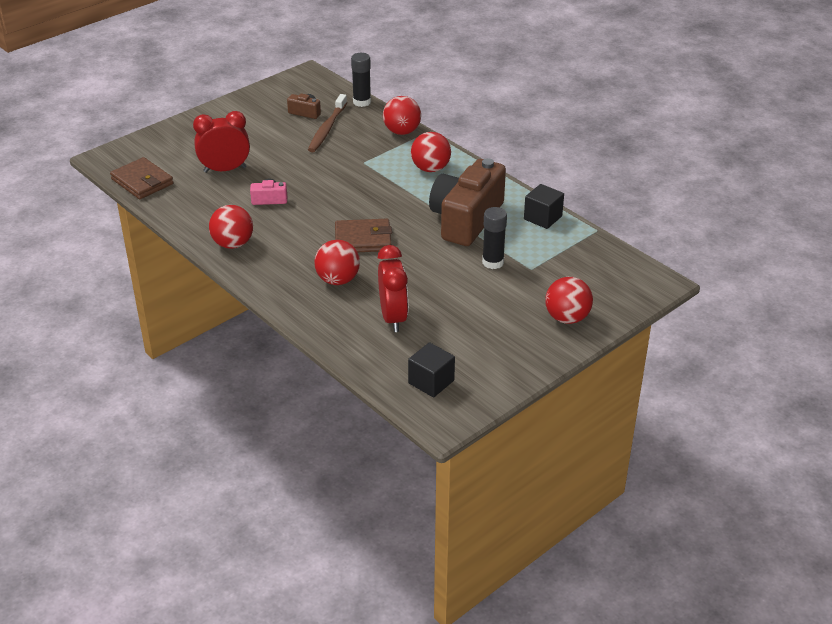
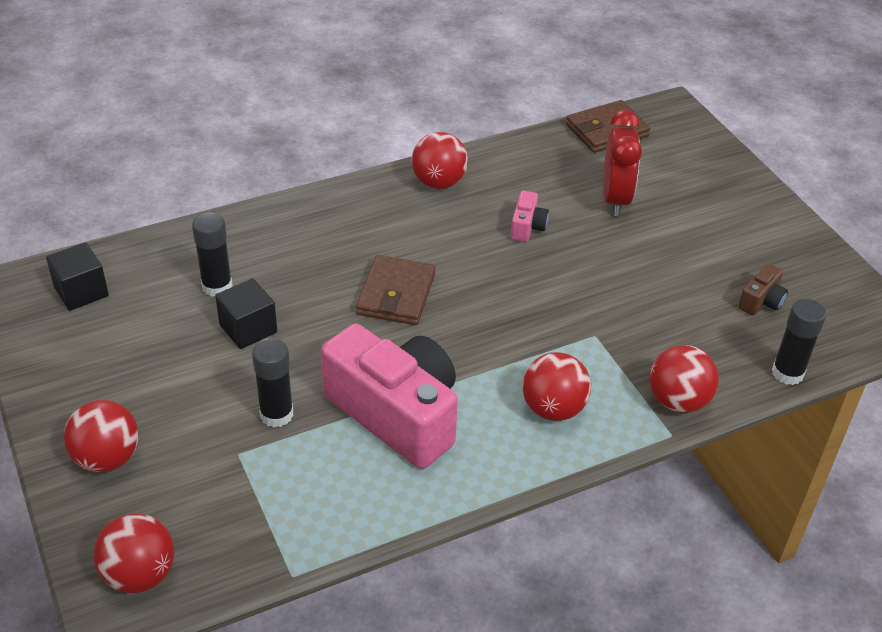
camera: 105 degrees right, 5 degrees up
(327, 128) = (706, 316): brown toothbrush -> none
(338, 280) = (319, 254): red ball -> red ball (140, 574)
(393, 318) = (217, 286): red clock -> black glue stick
(466, 219) = (396, 414): brown camera -> pink camera
(542, 218) = (360, 512): black cube -> black cube (248, 328)

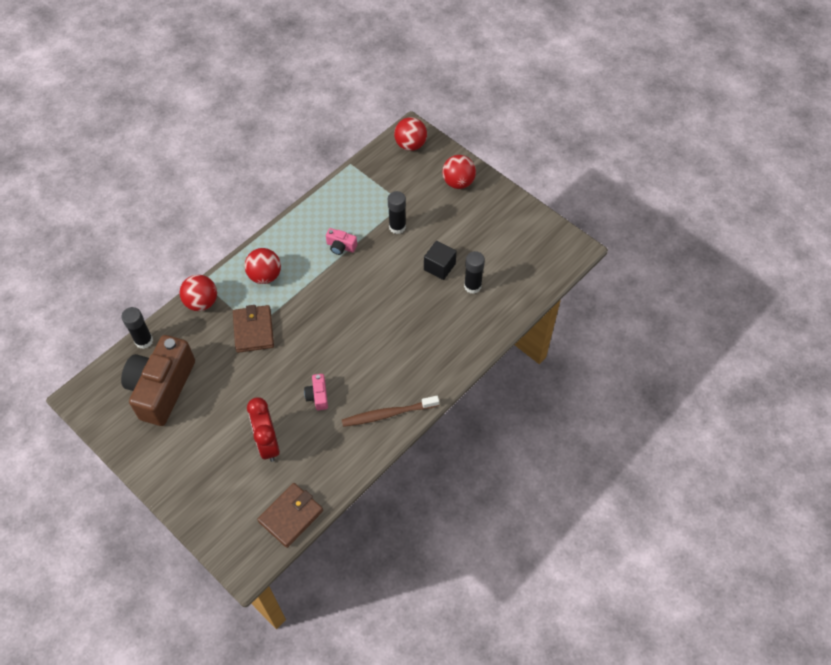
camera: 160 degrees right, 15 degrees up
(81, 291) = (539, 258): black cube -> none
(396, 294) = (374, 316): brown wallet -> brown wallet (253, 330)
(396, 414) = (341, 246): pink camera -> pink camera, size x0.41
(439, 182) = (388, 414): red ball -> brown toothbrush
(761, 301) = (162, 388): brown camera -> brown camera, size x2.44

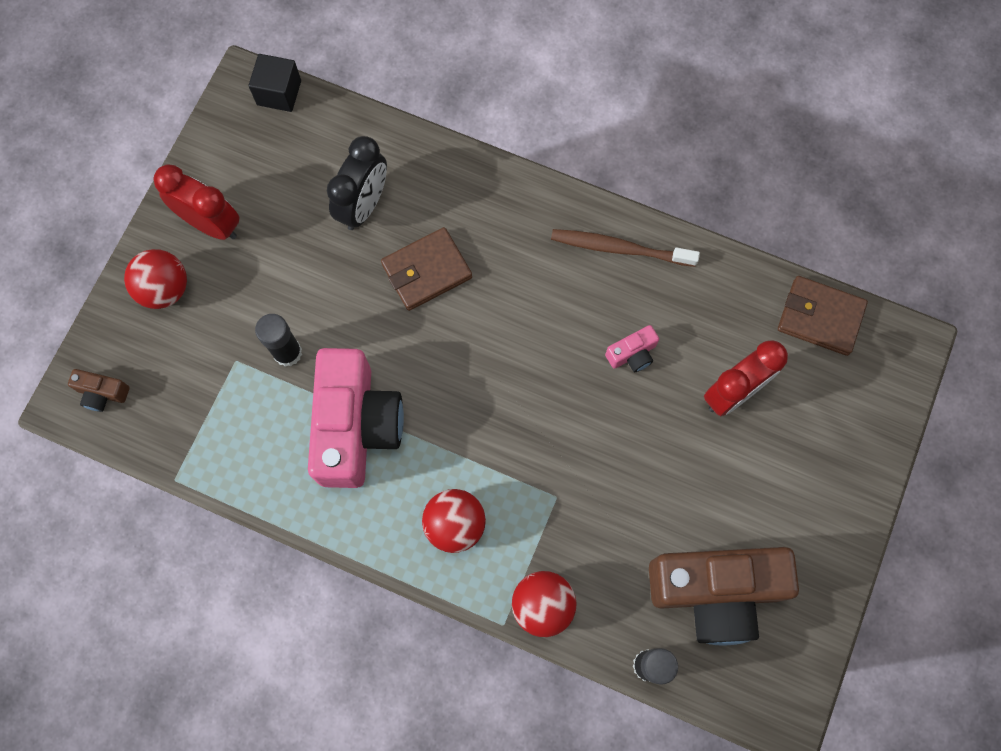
camera: 110 degrees left, 15 degrees up
(253, 330) = (561, 496): brown wallet -> brown wallet (426, 271)
(341, 246) = (356, 426): pink camera -> pink camera, size x2.44
(388, 414) = (620, 248): brown toothbrush -> brown toothbrush turned 135 degrees clockwise
(410, 145) = (102, 393): red ball -> brown camera
(439, 267) = (344, 263): black cube -> black cube (279, 93)
(472, 286) = (364, 205): black glue stick -> black clock
(489, 211) = (211, 224): none -> red clock

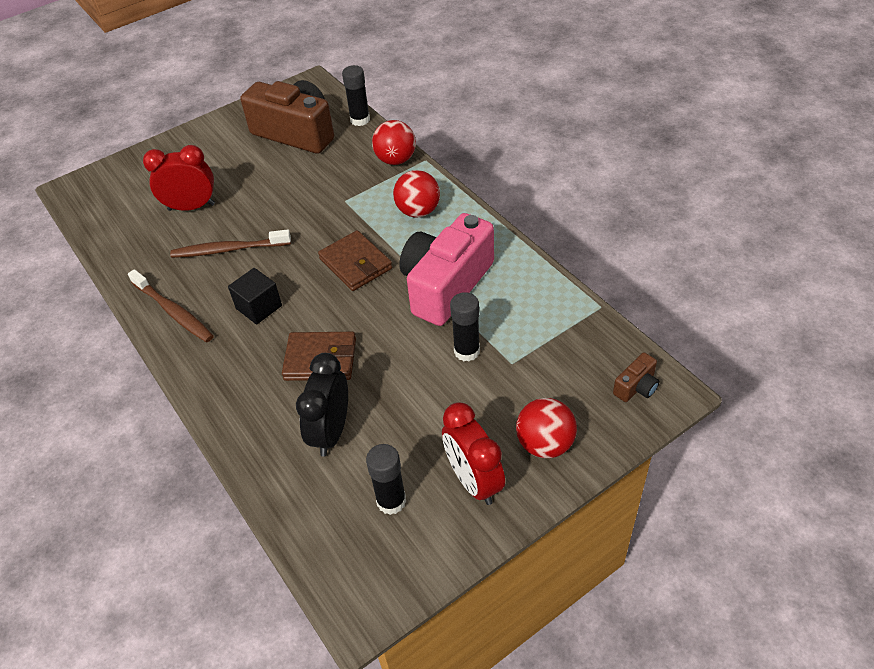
camera: 145 degrees left, 25 degrees down
(102, 393) = (636, 387): brown camera -> brown camera turned 90 degrees clockwise
(271, 173) = (391, 501): none -> black glue stick
(279, 93) = (333, 581): black cube -> black cube (259, 307)
(364, 205) = (331, 432): black clock -> black clock turned 45 degrees counterclockwise
(632, 354) = (229, 249): pink camera -> brown toothbrush
(820, 317) = (99, 221): brown wallet -> brown wallet (355, 264)

